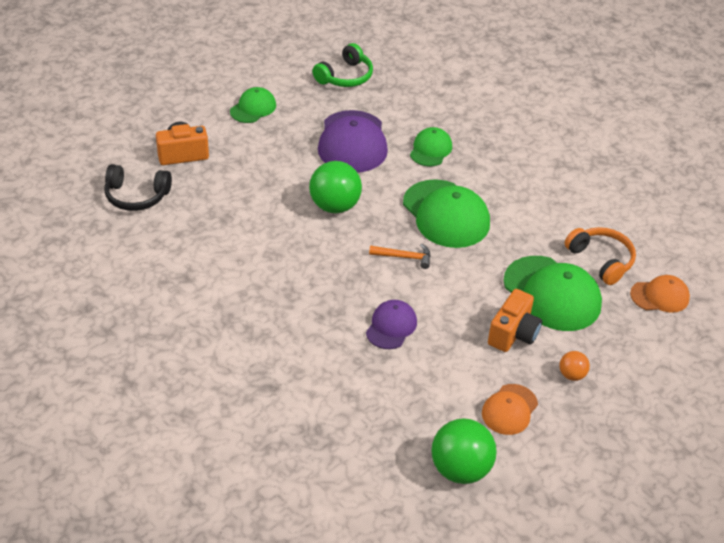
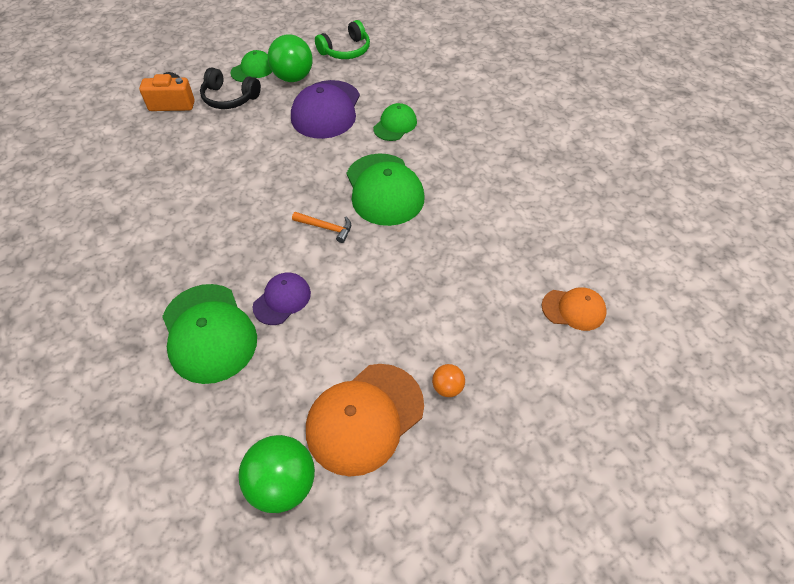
camera: 15 degrees right, 10 degrees up
(136, 196) = (114, 136): black headphones -> black headphones (229, 98)
(335, 206) = (283, 168): green ball -> green ball (293, 78)
(509, 409) = (365, 418): orange cap -> orange cap, size x1.78
(513, 334) = (402, 328): orange camera -> none
(552, 293) = (459, 289): green cap -> green cap (209, 333)
(601, 260) = (523, 259): orange headphones -> none

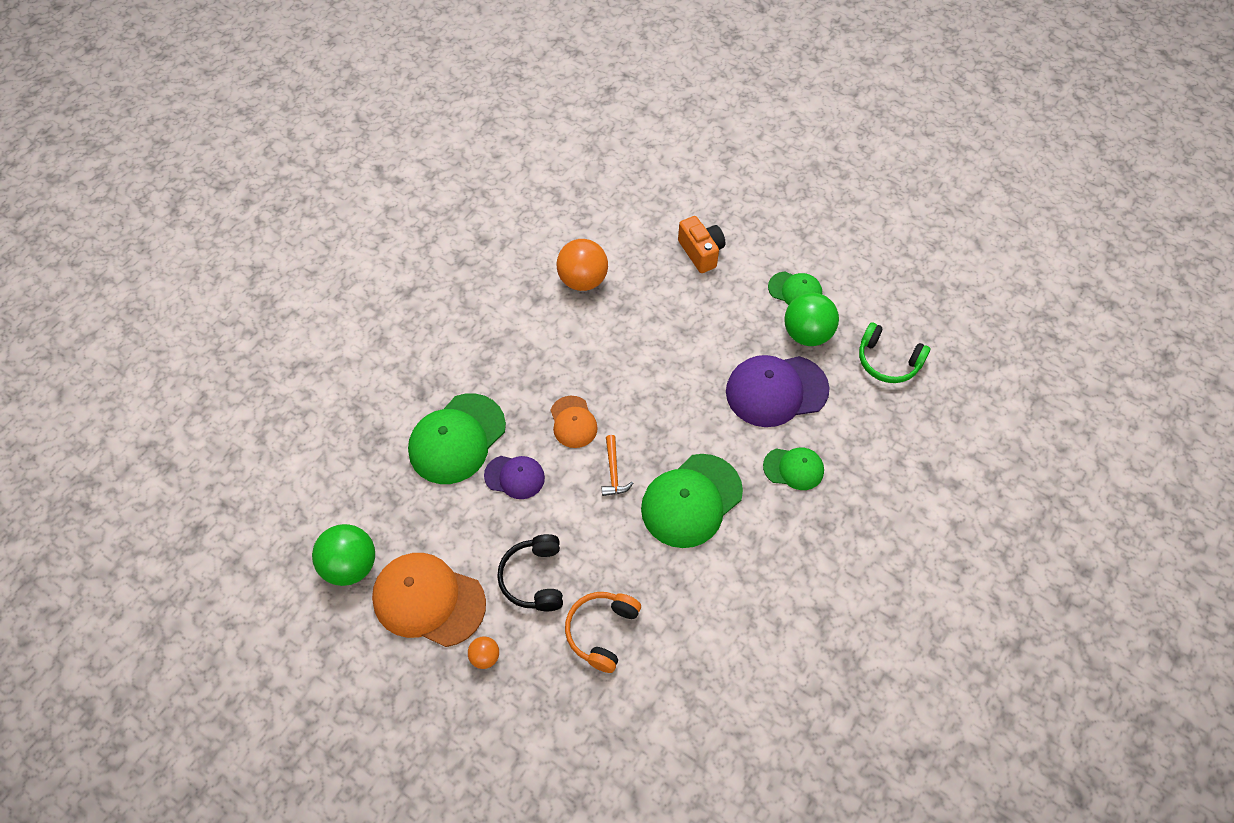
camera: 65 degrees right, 5 degrees up
(127, 181) = (583, 280): none -> orange ball
(229, 98) = (738, 295): black headphones -> black headphones (534, 578)
(466, 288) = (602, 631): none -> orange headphones
(573, 309) = (625, 747): orange cap -> orange cap (573, 422)

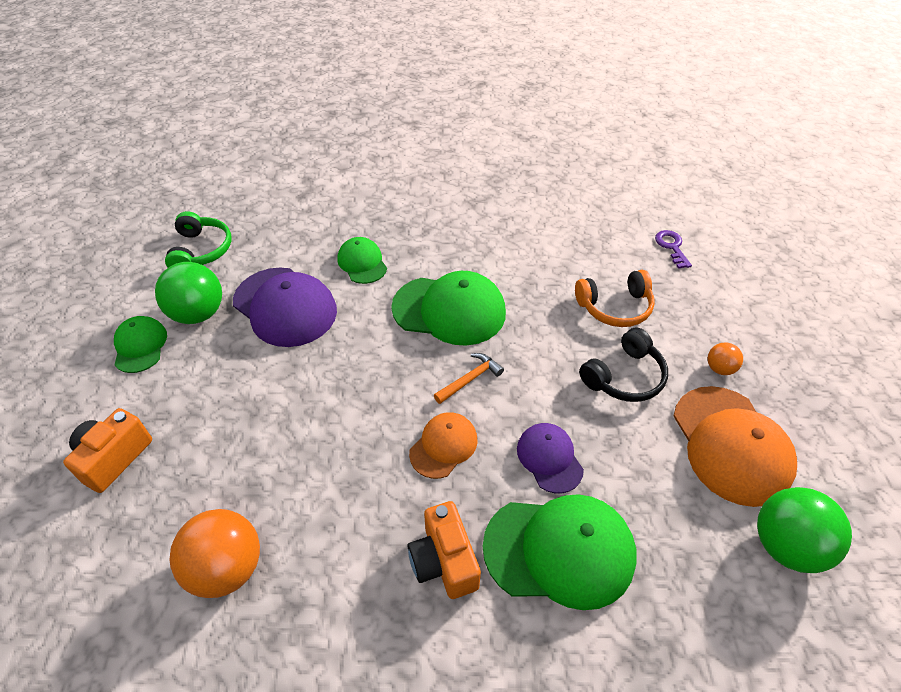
camera: 125 degrees left, 10 degrees down
(501, 378) = (444, 561): none -> orange camera
(633, 754) = (671, 247): none -> purple key

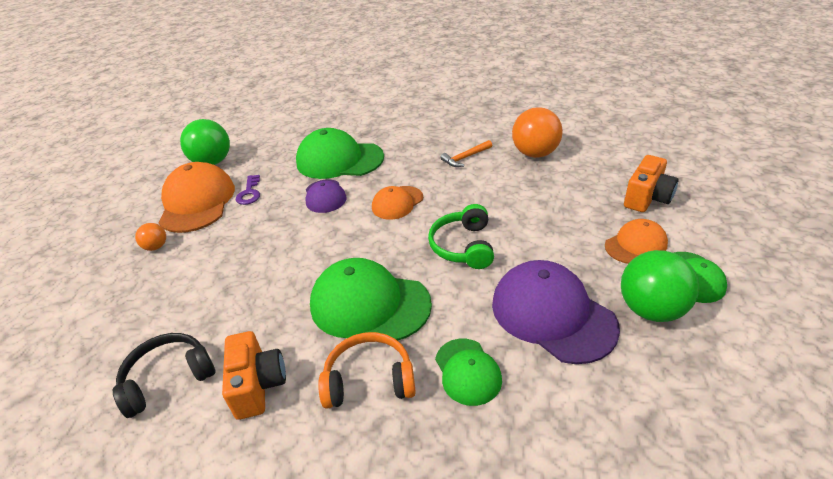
camera: 170 degrees left, 10 degrees down
(171, 383) = (635, 244): none -> orange cap
(201, 250) = (707, 405): green headphones -> green headphones (463, 246)
(444, 561) = (407, 156): orange camera -> orange camera (258, 385)
(470, 379) = (366, 243): orange hammer -> orange hammer (465, 158)
(615, 307) = (199, 302): orange headphones -> orange headphones (369, 380)
(624, 376) = (237, 243): black headphones -> black headphones (168, 379)
(671, 247) = (72, 377): purple key -> purple key (249, 193)

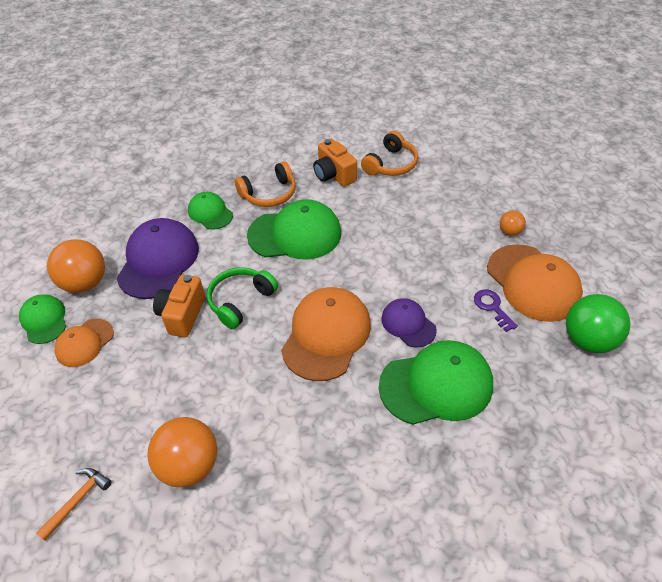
camera: 155 degrees right, 10 degrees up
(168, 379) = (390, 164): black headphones -> orange headphones
(397, 203) = (326, 335): orange cap -> orange cap, size x1.78
(463, 246) = (240, 301): green headphones -> green headphones turned 120 degrees counterclockwise
(465, 158) = (279, 432): orange hammer -> orange hammer (77, 500)
(552, 314) = (158, 261): purple cap -> purple cap turned 105 degrees counterclockwise
(647, 198) = (59, 411): orange camera -> orange camera (182, 315)
(651, 309) = (85, 283): green ball -> orange ball

